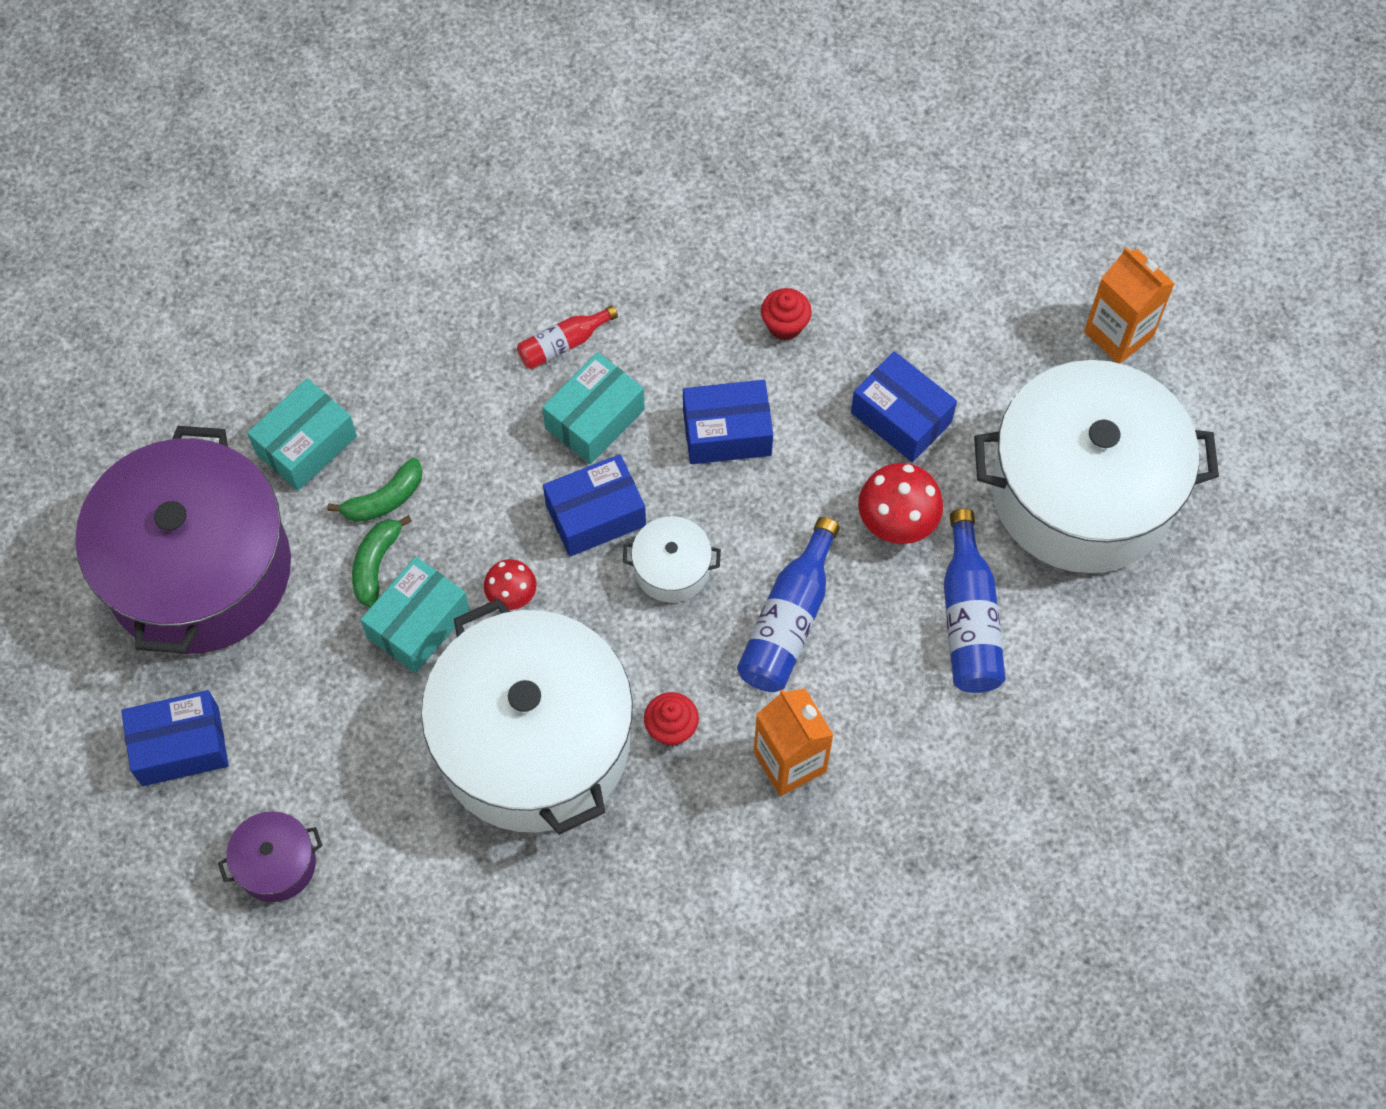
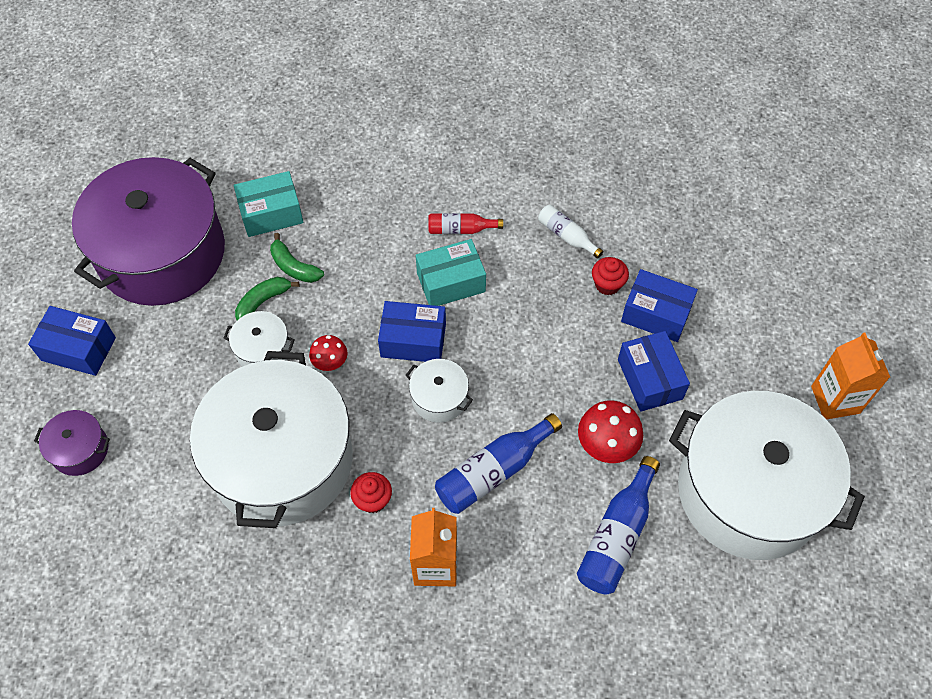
camera: 30 degrees right, 5 degrees down
(384, 499) = (294, 267): green banana -> green banana turned 45 degrees clockwise
(418, 624) = (263, 350): turquoise box -> white pot
(699, 287) = (566, 236): none -> white bottle
(727, 432) = (528, 332): blue box -> blue box (656, 314)

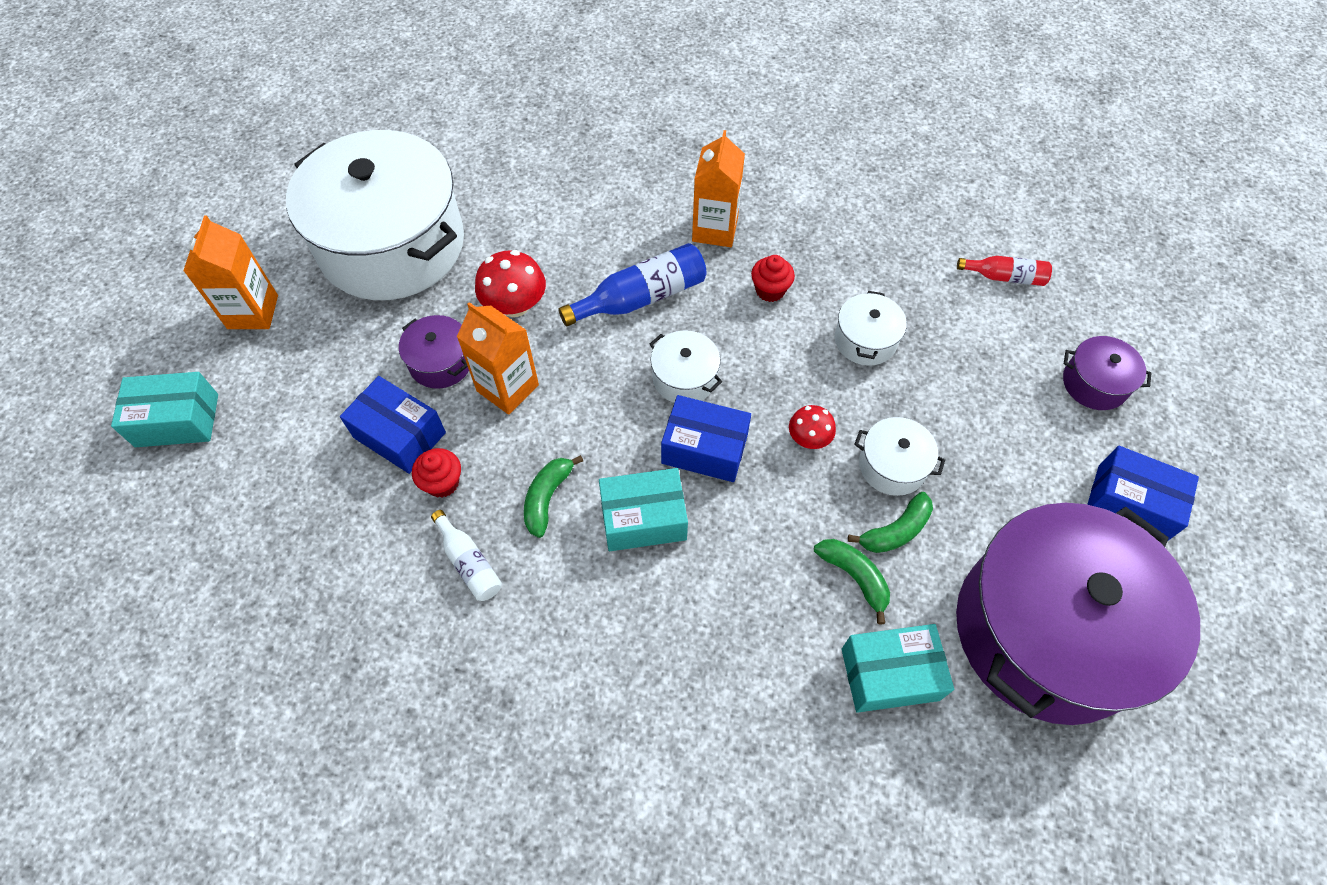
camera: 170 degrees left, 0 degrees up
(282, 460) = (865, 340): white pot -> white pot, size x0.41
(460, 229) = (613, 598): red bottle -> red bottle (1004, 277)
(525, 286) = (547, 498): none -> green banana
(585, 365) = (507, 388): none -> orange carton
(617, 536) = (536, 228): blue bottle -> none
(650, 379) = (441, 362): blue box -> purple pot
(833, 299) = (177, 420): none -> turquoise box

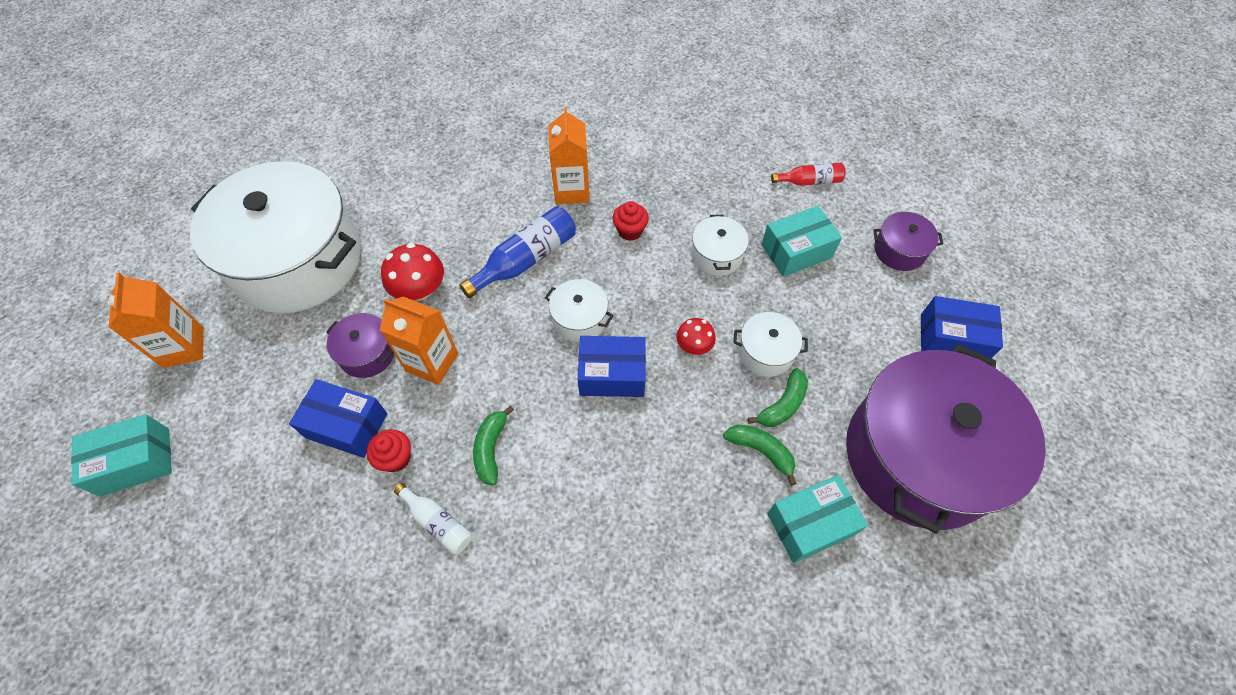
camera: 15 degrees left, 0 degrees up
(643, 519) = (577, 446): turquoise box -> turquoise box (796, 251)

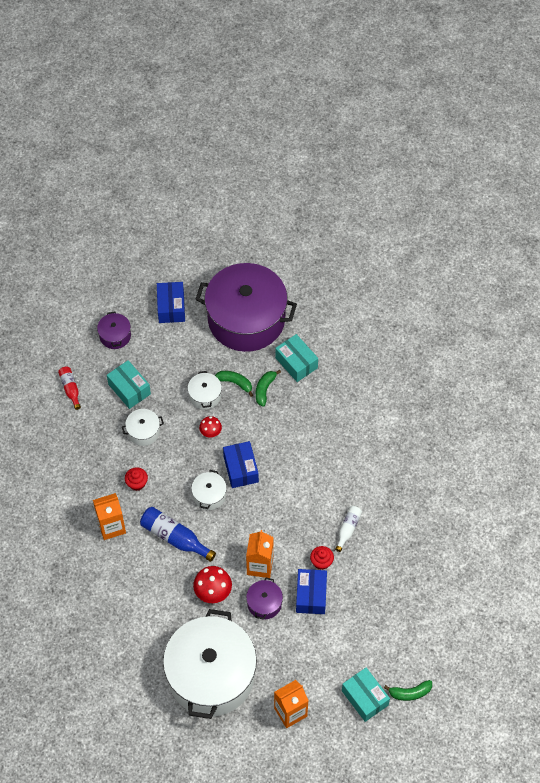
camera: 105 degrees left, 0 degrees up
(491, 449) = (302, 517): green banana -> green banana (410, 693)

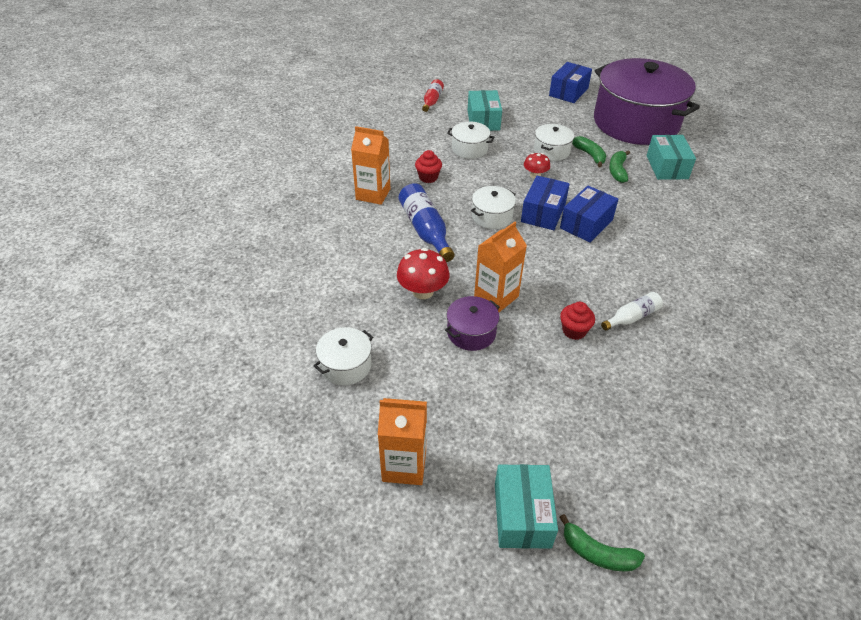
camera: 35 degrees right, 15 degrees down
(115, 336) = (502, 88): purple pot -> none
(211, 675) = (345, 365): white pot -> white pot, size x0.41
(264, 389) = (617, 171): green banana -> green banana turned 45 degrees counterclockwise
(311, 595) = (535, 355): blue box -> blue box (586, 224)

